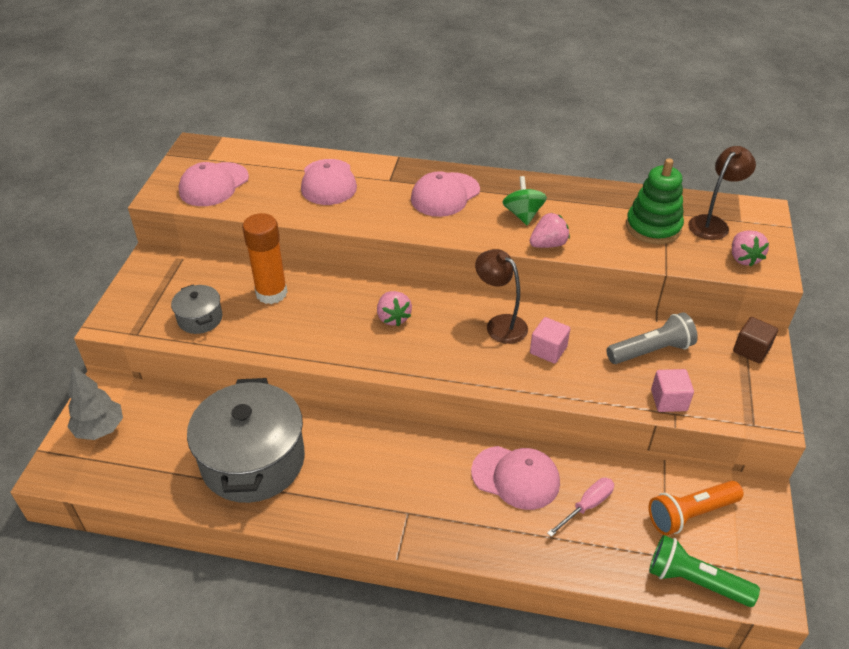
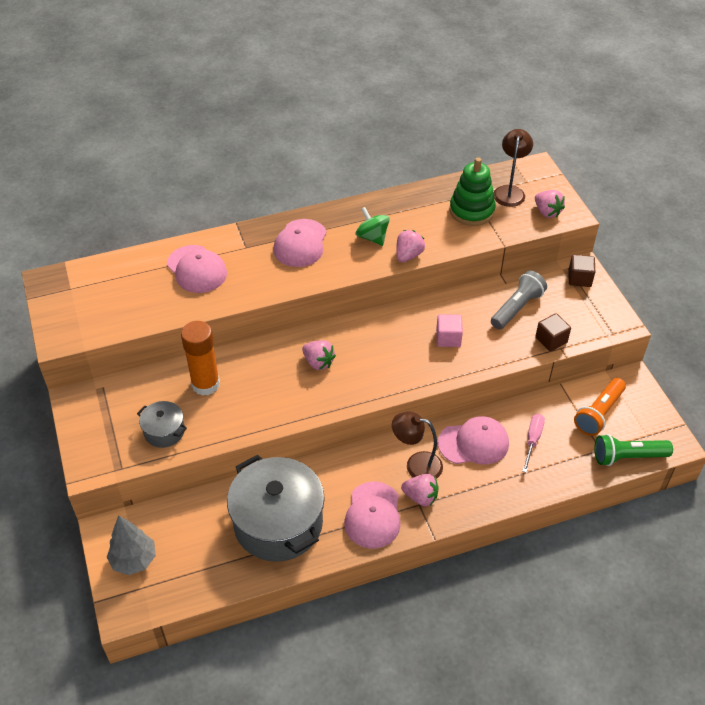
camera: 30 degrees left, 5 degrees up
(214, 185) = (98, 310): pink cap -> pink cap (373, 515)
(415, 506) = (420, 497): none -> pink strawberry
(500, 324) = (400, 333): brown lamp -> brown lamp (416, 465)
(668, 400) = (551, 340): pink cube -> brown cube

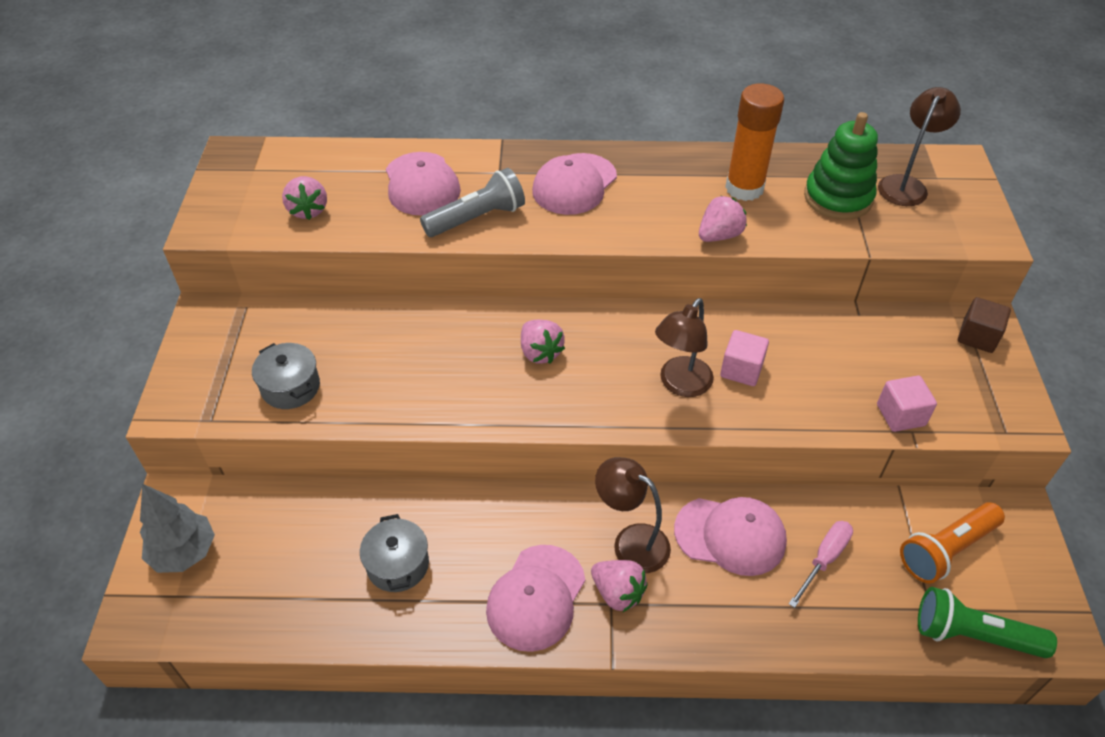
camera: 20 degrees right, 0 degrees up
(205, 384) = (376, 339): orange glue stick -> orange glue stick (744, 188)
(278, 523) = (398, 564): grey pot -> grey pot, size x0.47
(372, 237) = (677, 199): green spinning top -> none
(415, 358) = (680, 385): none -> brown lamp
(517, 308) = (863, 353): grey flashlight -> grey flashlight (477, 218)
(547, 212) = (954, 225): pink strawberry -> pink strawberry (308, 210)
(551, 340) = (900, 415): brown cube -> pink cube

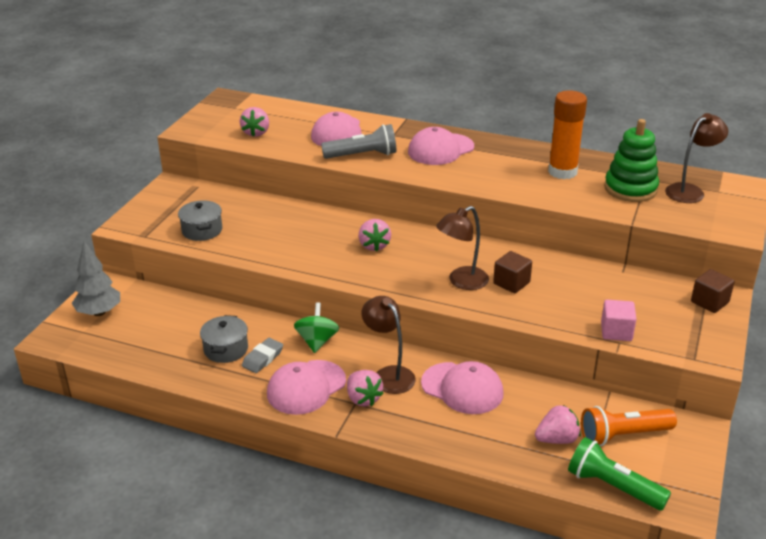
camera: 20 degrees right, 15 degrees down
(455, 565) = (263, 358): none -> grey eraser
(513, 513) = (317, 341): none -> green spinning top
(719, 235) = (526, 193): pink strawberry -> pink strawberry (557, 439)
(741, 370) = (511, 283): pink cube -> brown cube
(824, 559) = (524, 417): pink screwdriver -> none

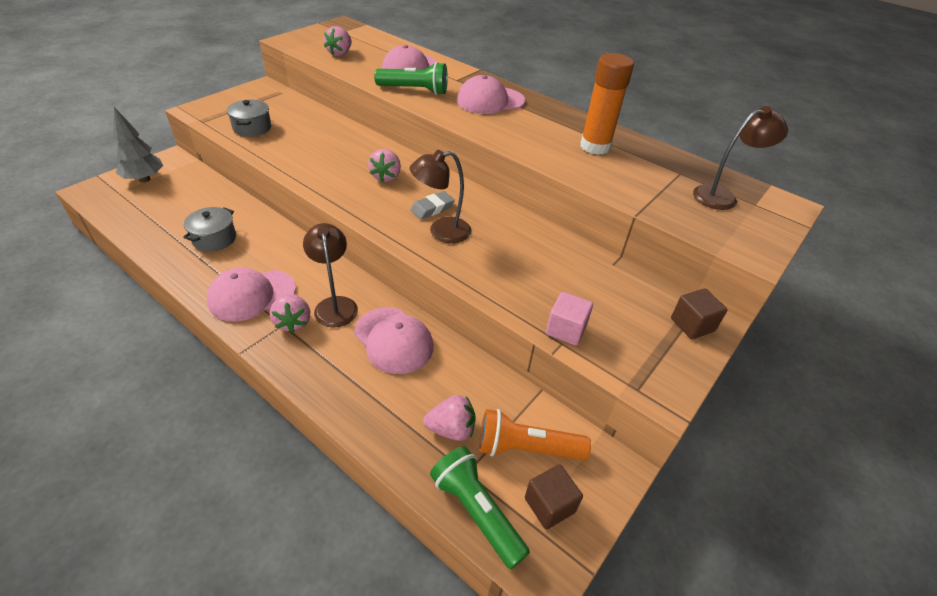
camera: 15 degrees right, 10 degrees up
(263, 358) = (237, 256): grey eraser -> grey eraser (432, 208)
(317, 341) = (296, 253): green spinning top -> none
(362, 155) = (414, 90): grey flashlight -> green flashlight
(511, 283) = (489, 246): brown cube -> brown cube (549, 505)
(630, 189) = (656, 179): green stacking toy -> none

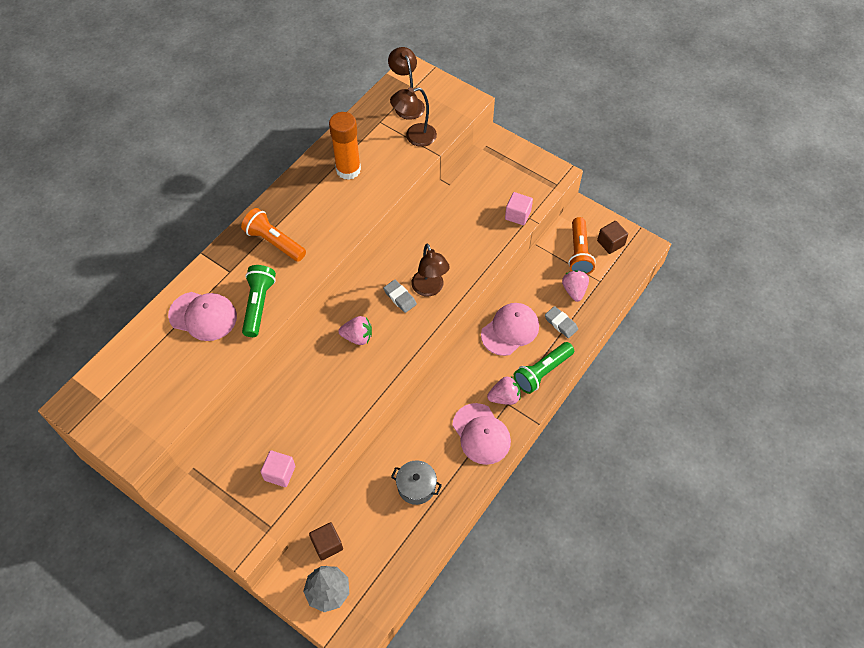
camera: 90 degrees left, 15 degrees up
(252, 128) = (280, 473): grey pot -> pink cube
(335, 305) = (482, 373): brown lamp -> brown lamp (414, 137)
(340, 54) = (171, 387): pink strawberry -> none
(393, 401) = (561, 323): none -> grey eraser
(476, 511) = (621, 276): green flashlight -> green flashlight (542, 372)
(490, 101) = (274, 242): pink cap -> orange flashlight
(692, 325) = (501, 151): brown cube -> brown cube (327, 545)

